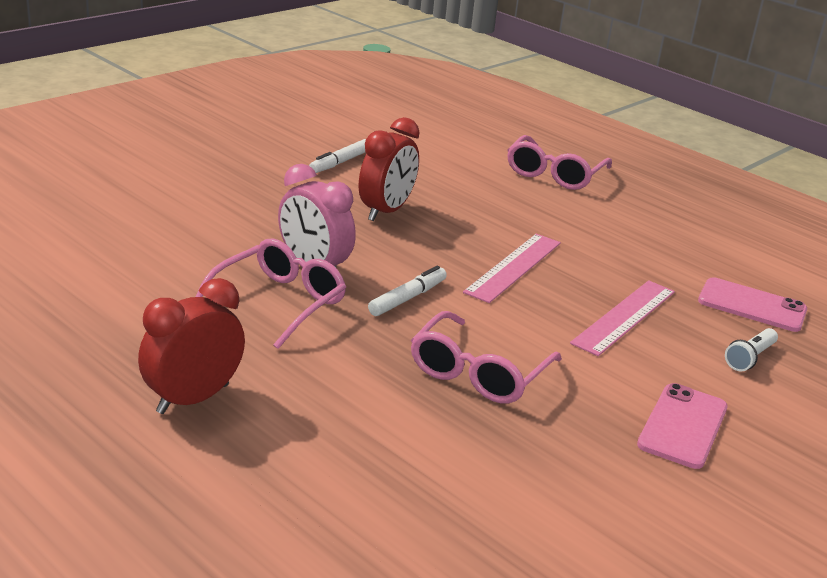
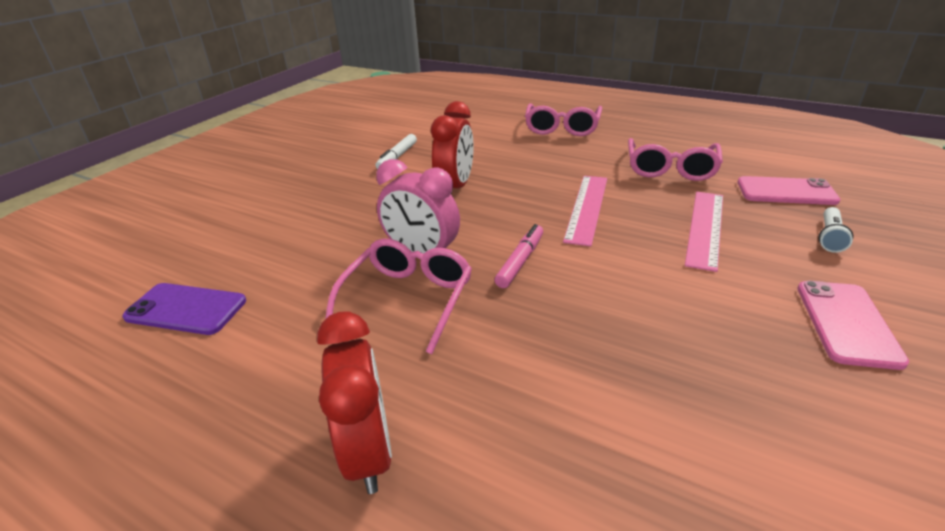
camera: 10 degrees left, 5 degrees up
(73, 259) = (186, 309): none -> purple phone
(193, 399) = (368, 452): red clock -> red clock turned 135 degrees clockwise
(407, 298) = (520, 261): white marker -> pink marker
(479, 372) = (632, 320): pink glasses -> pink glasses (670, 168)

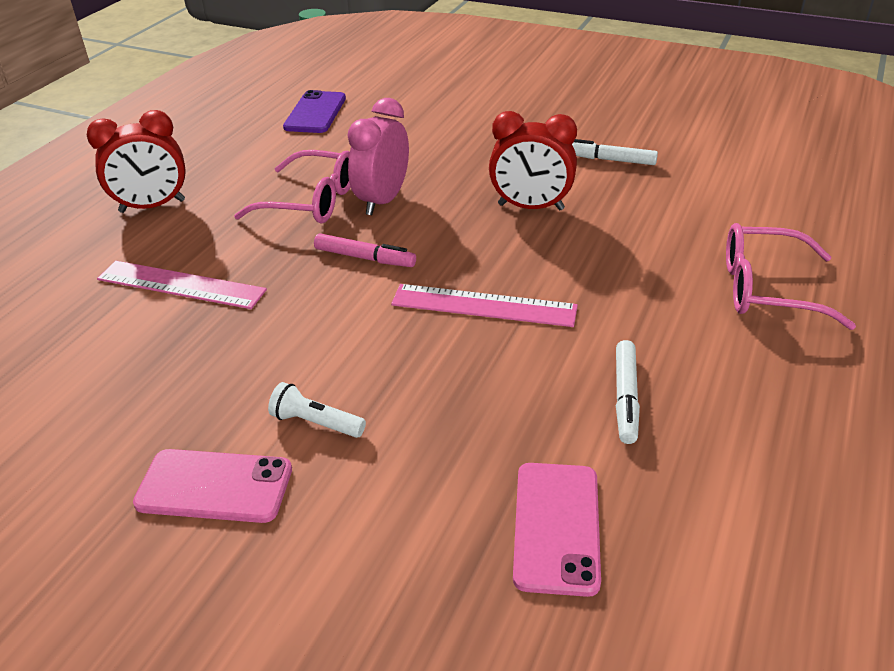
camera: 85 degrees right, 5 degrees up
(670, 168) = (626, 397): pink glasses -> white marker
(705, 228) = (432, 406): pink ruler -> pink ruler (181, 285)
(830, 237) = (404, 536): white flashlight -> white flashlight (316, 423)

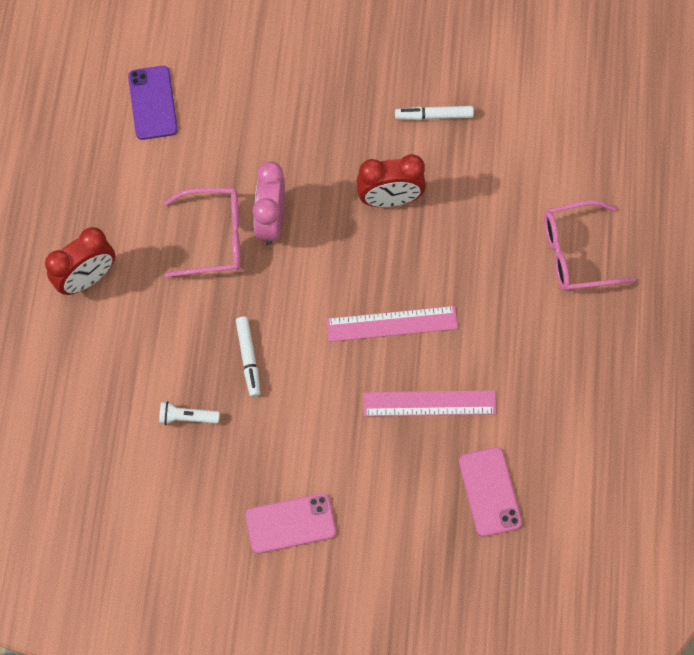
camera: 20 degrees left, 30 degrees up
(181, 285) = (167, 363): pink ruler -> pink ruler (429, 403)
(316, 423) = (326, 460): white flashlight -> white flashlight (187, 417)
(365, 258) = (288, 295): pink marker -> none
(626, 397) = (505, 383): white marker -> white marker (248, 358)

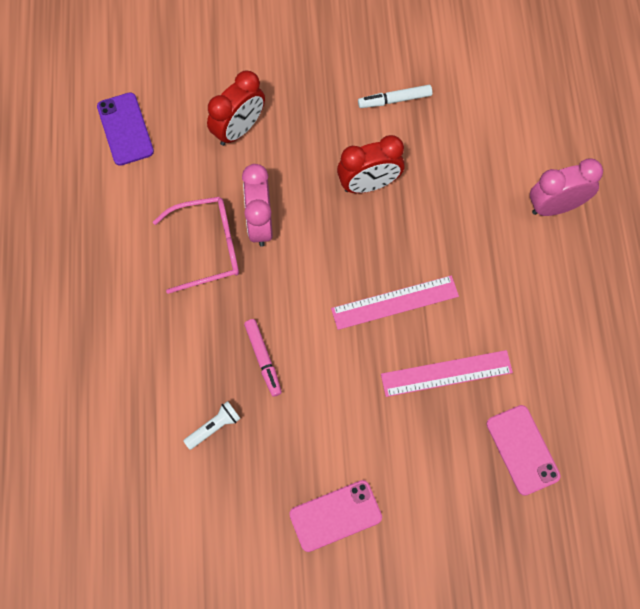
camera: 10 degrees left, 0 degrees up
(87, 278) = (91, 307): red clock -> red clock (239, 129)
(187, 417) = (214, 427): white flashlight -> white flashlight turned 150 degrees clockwise
(248, 358) = (263, 359): white marker -> pink marker
(577, 253) = (556, 206): pink glasses -> pink clock

